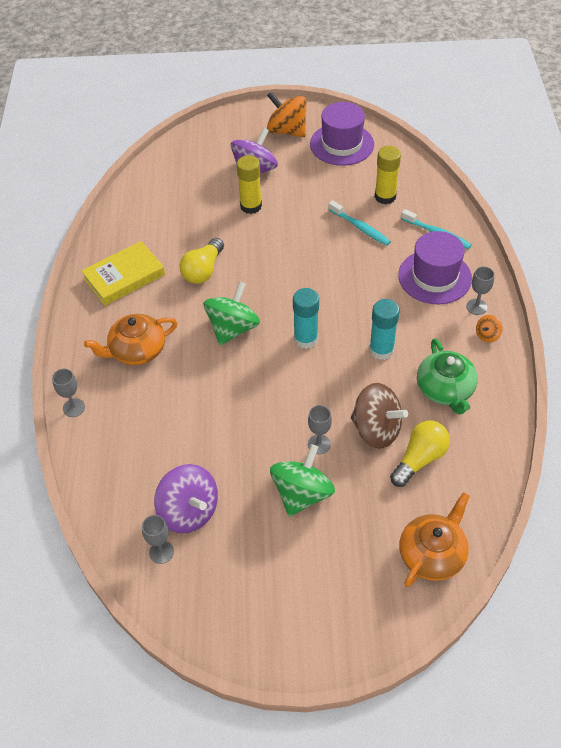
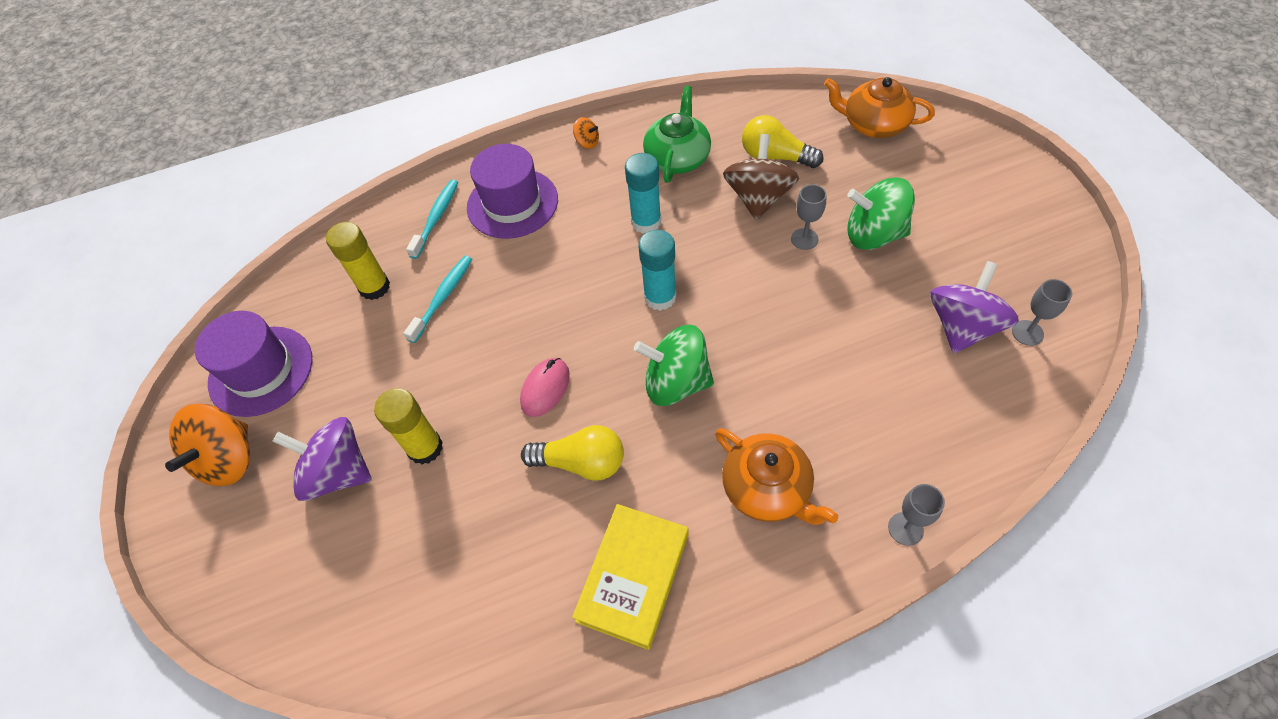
camera: 105 degrees left, 5 degrees up
(124, 277) = (633, 577): yellow book -> yellow book turned 75 degrees clockwise
(262, 264) = (545, 388): none -> pink mouse
(445, 390) = (677, 158): green teapot -> green teapot turned 45 degrees counterclockwise
(476, 307) = (548, 159): grey goblet -> none

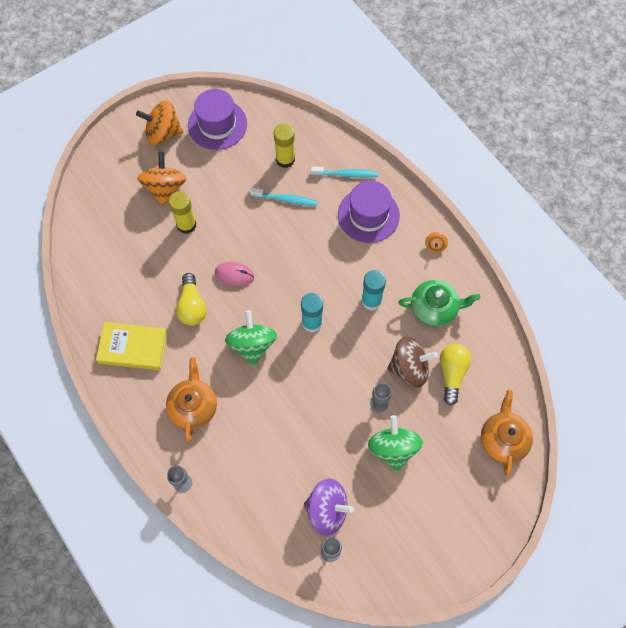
camera: 70 degrees right, 10 degrees up
(338, 472) = (165, 188): purple spinning top -> orange spinning top
(767, 489) = (193, 406): orange teapot -> orange teapot turned 150 degrees clockwise

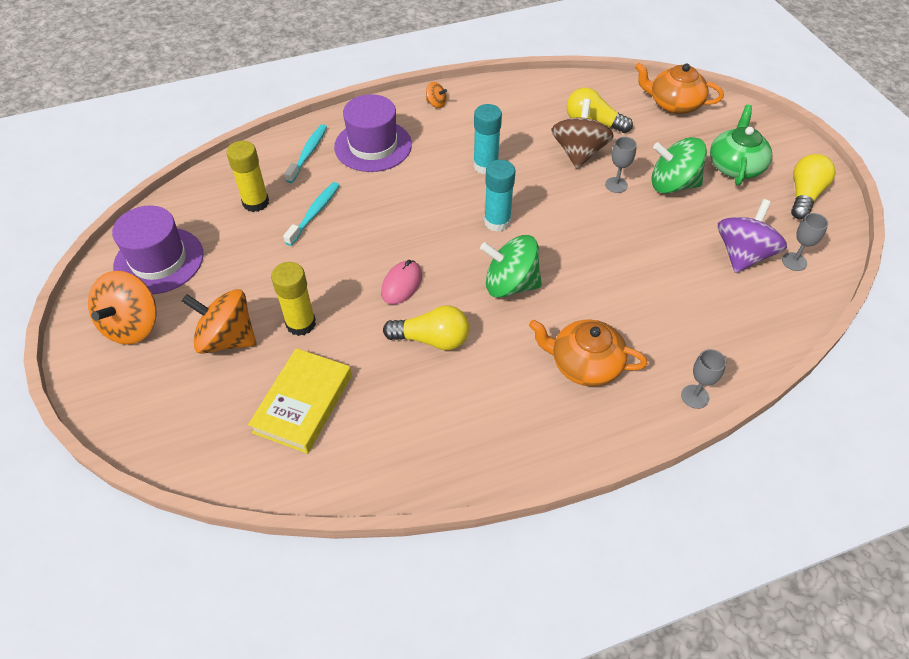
camera: 75 degrees left, 15 degrees down
(133, 347) = (474, 423): yellow book -> yellow book (303, 403)
(413, 560) = (804, 195): none -> yellow light bulb
(434, 308) = (512, 119): green teapot -> green teapot (735, 166)

